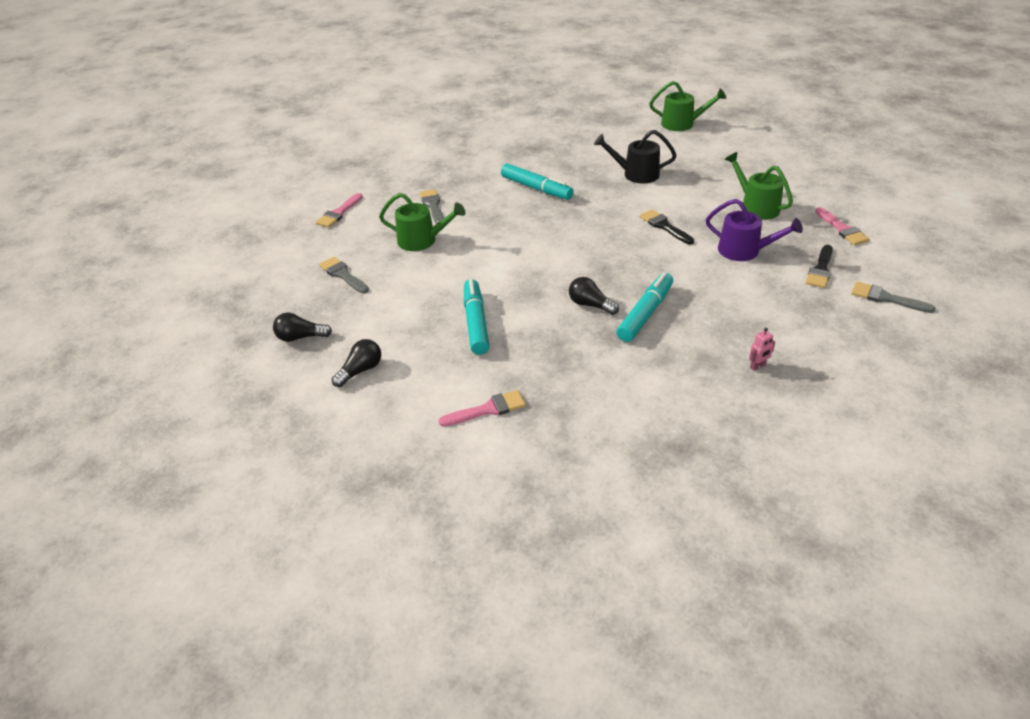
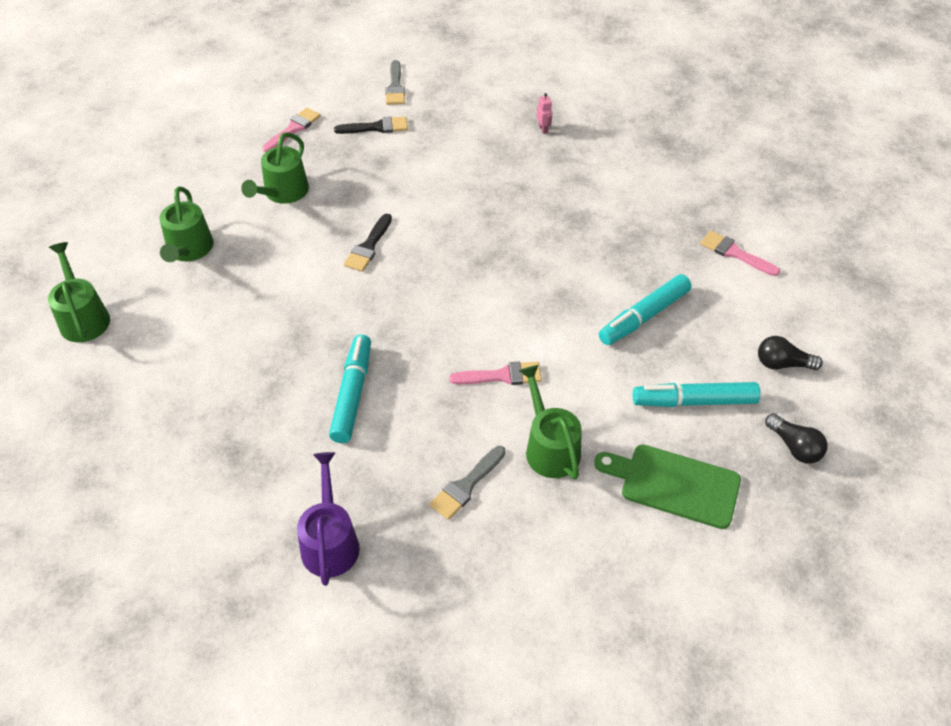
camera: 125 degrees left, 10 degrees up
(339, 213) = (561, 593): pink brush -> pink brush (502, 376)
(343, 275) = (674, 485): grey brush -> green cutting board
(590, 305) = (547, 248): black light bulb -> none
(636, 174) = (259, 311): black watering can -> none
(645, 313) = (530, 209): turquoise marker -> turquoise marker (694, 401)
(718, 162) = (189, 250): none -> green watering can
(744, 251) = (377, 178): purple watering can -> purple watering can (330, 542)
(758, 366) = (543, 129): pink robot -> pink robot turned 45 degrees clockwise

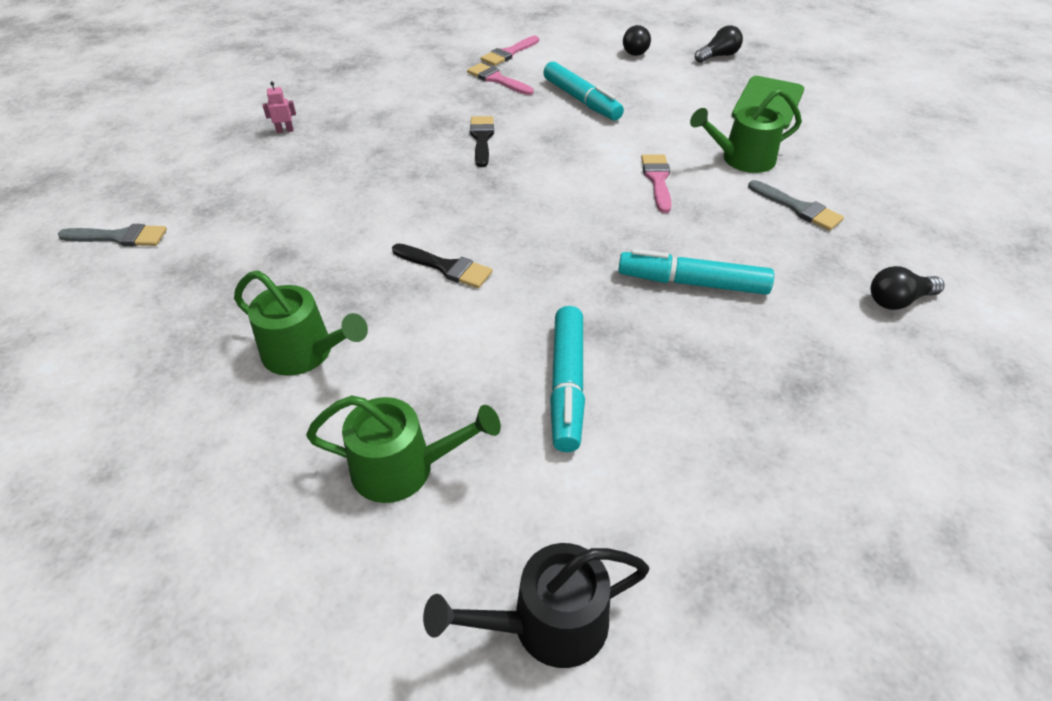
camera: 85 degrees left, 5 degrees down
(83, 317) = (547, 624): green watering can -> black watering can
(293, 129) = (152, 344): pink brush -> pink brush (497, 79)
(330, 542) = (898, 300): purple watering can -> black light bulb
(376, 127) = (202, 256): black brush -> black brush (482, 139)
(694, 401) = (679, 88): turquoise marker -> turquoise marker (567, 384)

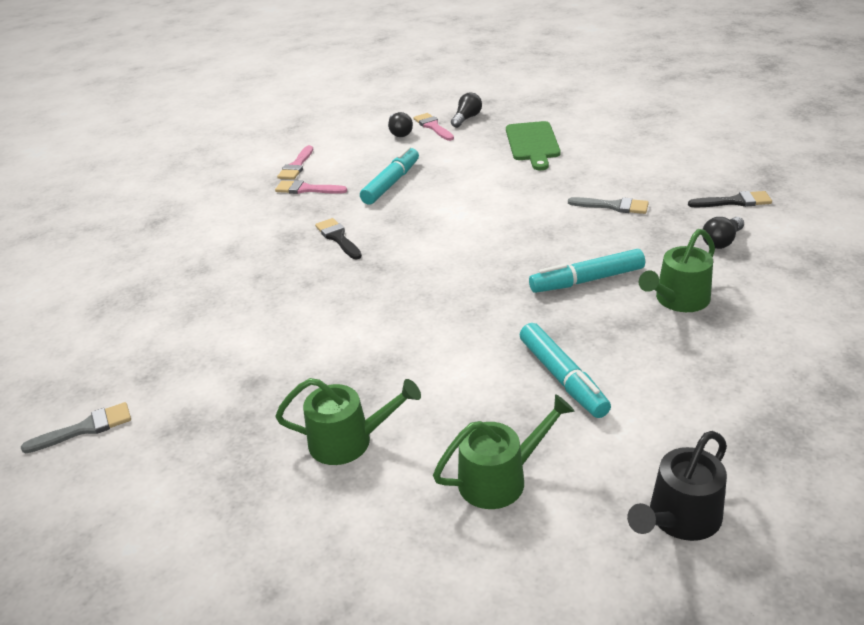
camera: 25 degrees left, 10 degrees down
(285, 130) = (154, 290): pink robot -> none
(446, 267) = (401, 339): black brush -> black brush (734, 201)
(581, 100) = (391, 183): turquoise marker -> turquoise marker turned 90 degrees counterclockwise
(657, 180) = (501, 221): pink brush -> pink brush (433, 126)
(742, 159) = (548, 186): green watering can -> green watering can (678, 300)

